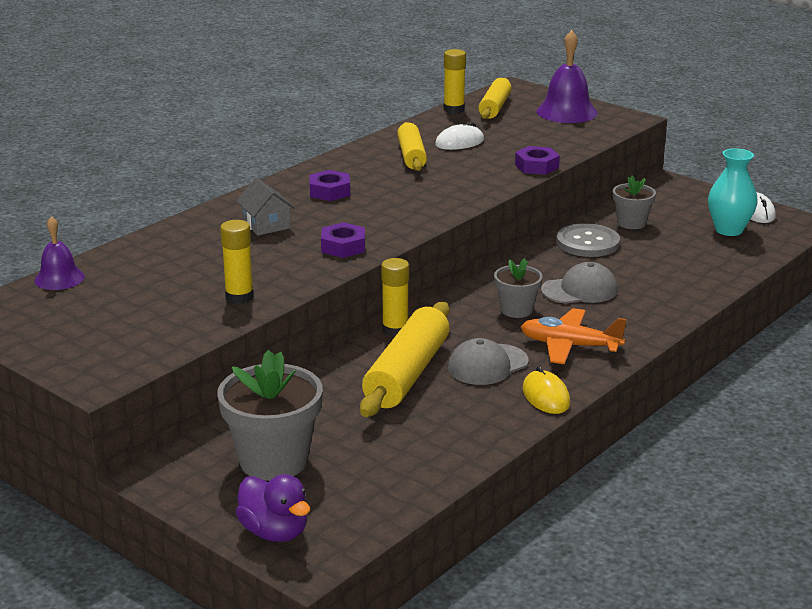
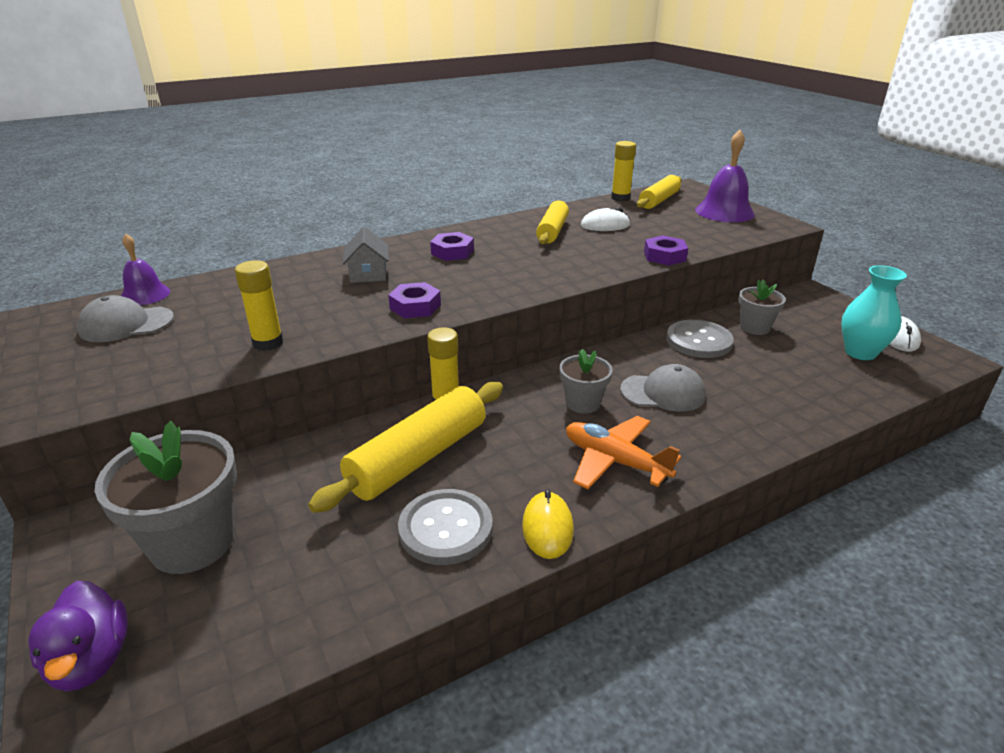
camera: 20 degrees right, 5 degrees up
(468, 412) = (445, 528): none -> grey button
(487, 365) = (509, 466): grey cap -> grey cap (126, 324)

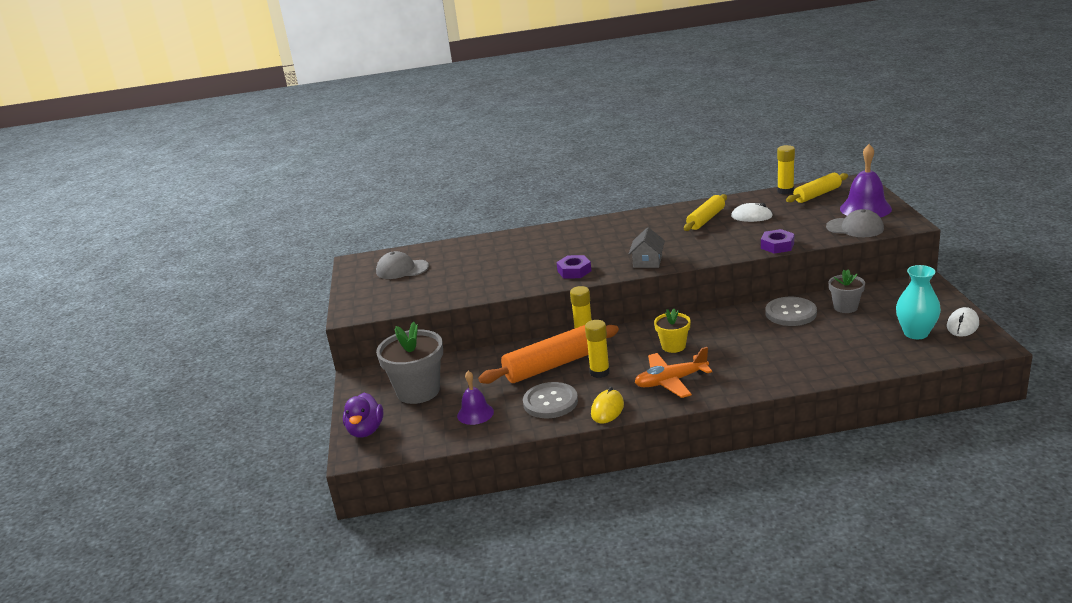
camera: 25 degrees right, 5 degrees down
(145, 294) = (415, 251): purple bell -> purple bell (475, 413)
(268, 343) = (477, 287): yellow glue stick -> yellow glue stick (599, 372)
(368, 274) = (555, 246): grey house -> grey house (647, 261)
(418, 458) = (552, 366): yellow rolling pin -> orange rolling pin
(452, 252) = (620, 233): purple nut -> none
(583, 403) = (673, 346): grey flower pot -> yellow flower pot
(615, 461) = (671, 381): orange plane -> orange plane turned 75 degrees counterclockwise
(663, 393) = (734, 345): grey cap -> grey cap (855, 228)

